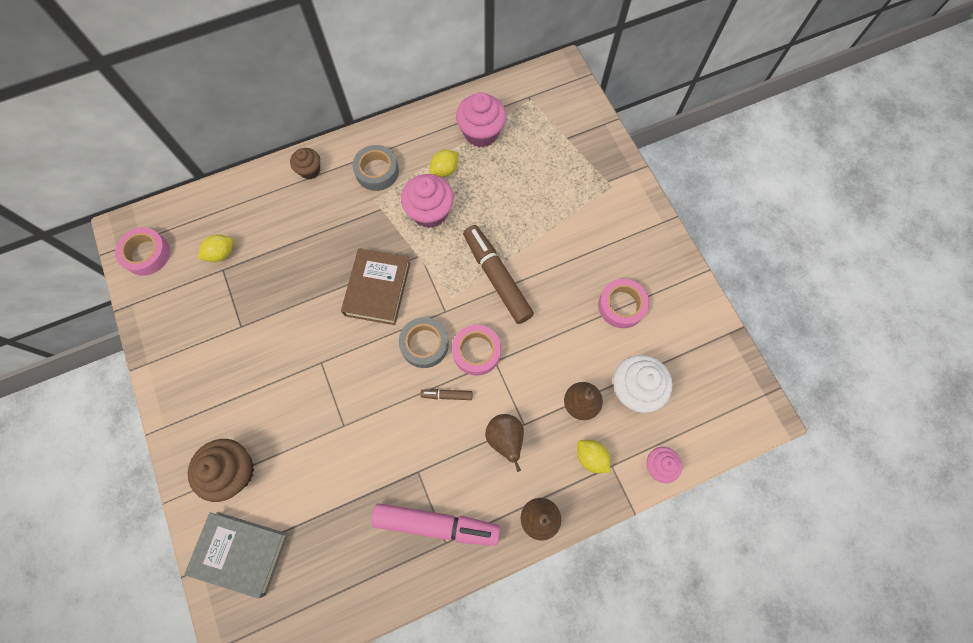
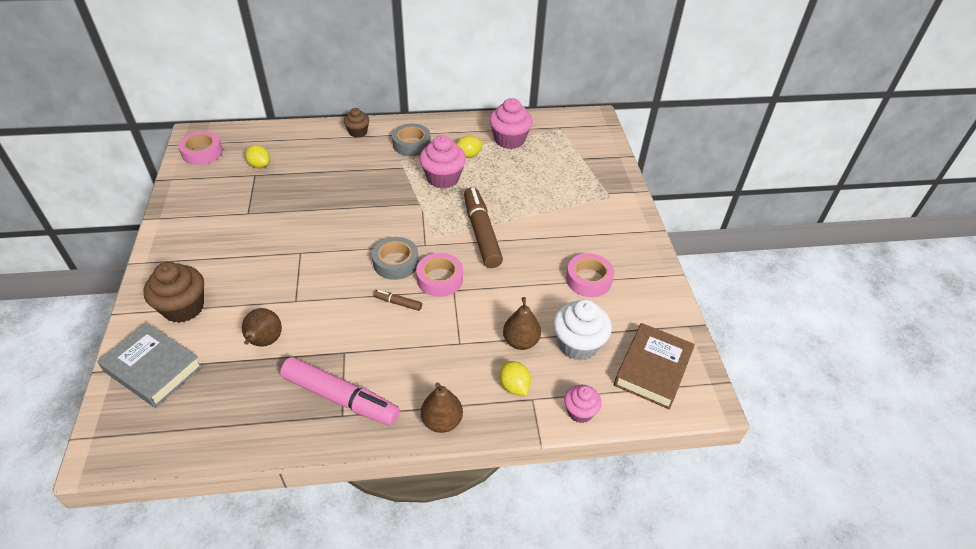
camera: 15 degrees right, 25 degrees down
(221, 253) = (260, 165): yellow lemon -> yellow lemon turned 60 degrees clockwise
(378, 289) = (374, 216): brown book -> brown book (652, 369)
(505, 439) = (437, 349): brown pear -> brown pear (264, 342)

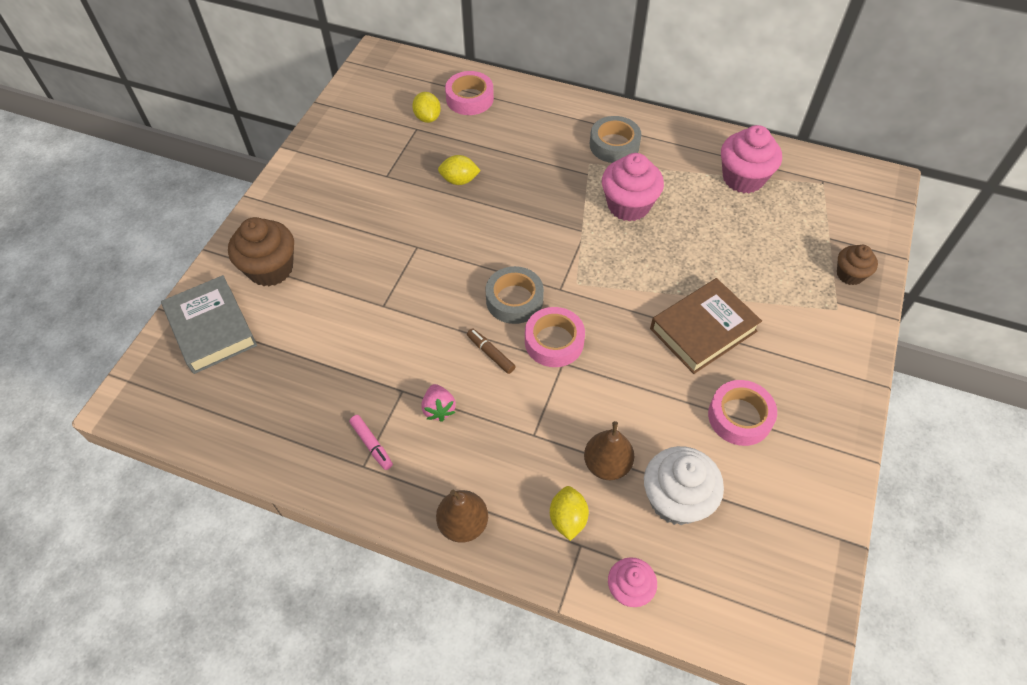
camera: 30 degrees right, 10 degrees up
(202, 152) = (376, 81): pink tape -> pink tape (469, 98)
(264, 342) = (328, 343): brown pear -> none
(340, 398) = (371, 445): pink marker -> pink marker, size x0.44
(358, 132) = (558, 108): brown cupcake -> brown cupcake (850, 274)
(380, 353) = (439, 409): none -> pink strawberry
(468, 155) = (677, 183): yellow lemon -> yellow lemon (459, 180)
(481, 233) = (636, 298): brown marker -> none
(652, 369) = (755, 577): brown book -> brown book (703, 330)

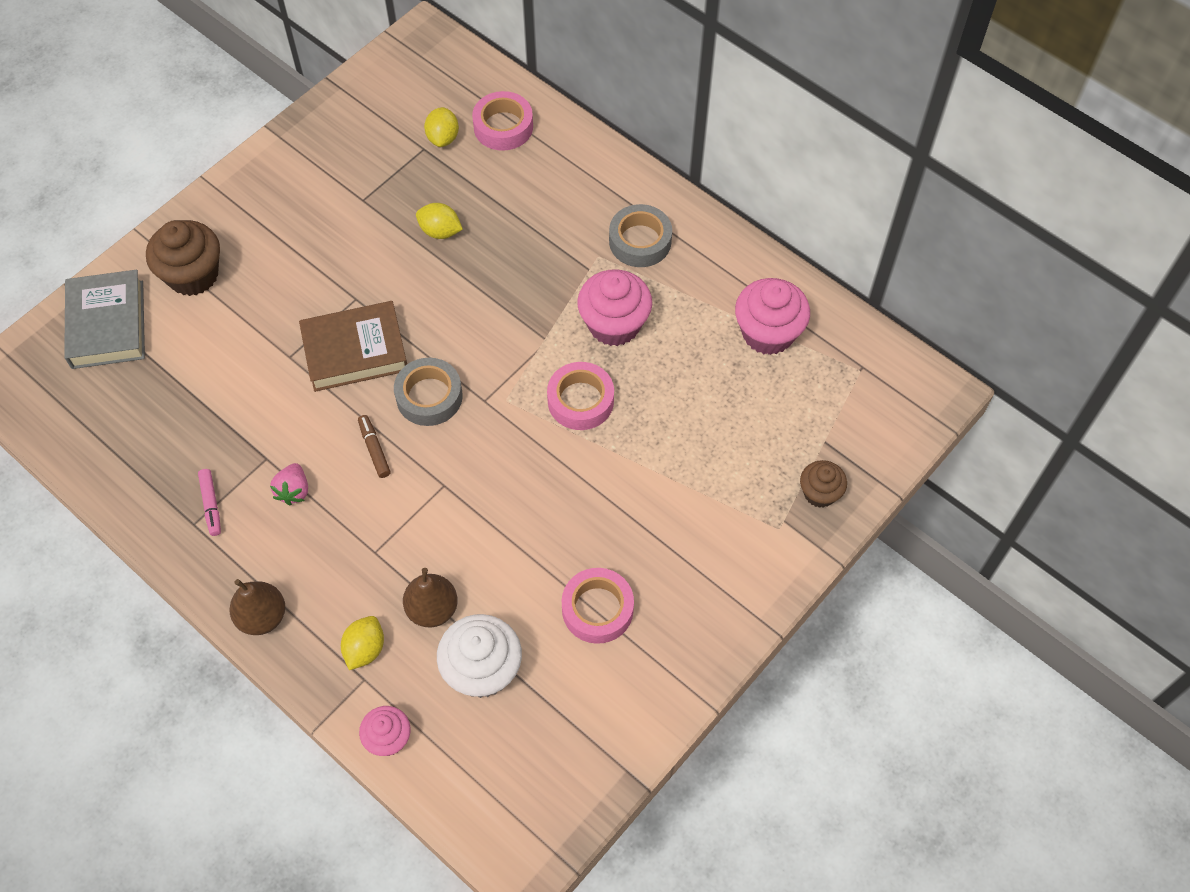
camera: 20 degrees right, 5 degrees up
(554, 341) = (447, 458): pink tape -> pink tape (580, 401)
(703, 330) = (614, 500): brown book -> brown book (355, 351)

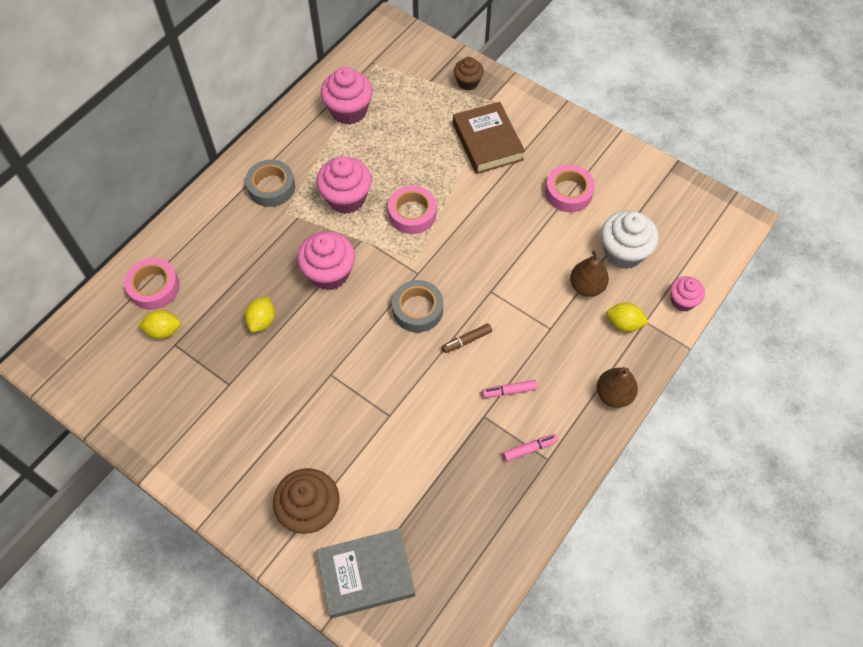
camera: 95 degrees left, 0 degrees up
(293, 491) = (509, 391): pink strawberry -> pink marker
(355, 351) = (380, 367): brown book -> brown book (487, 142)
(498, 301) = (329, 273): none -> pink cupcake

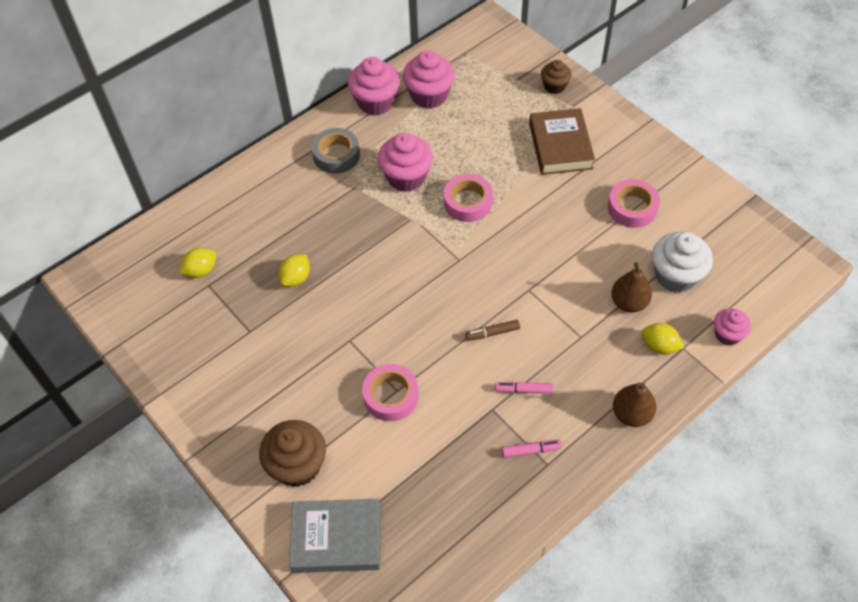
camera: 15 degrees right, 5 degrees down
(154, 287) = (202, 229): pink tape -> pink tape (391, 396)
(163, 331) = (201, 271): yellow lemon -> yellow lemon turned 45 degrees counterclockwise
(329, 273) = (372, 245): pink cupcake -> pink cupcake (375, 102)
(417, 309) = (450, 294): grey tape -> none

